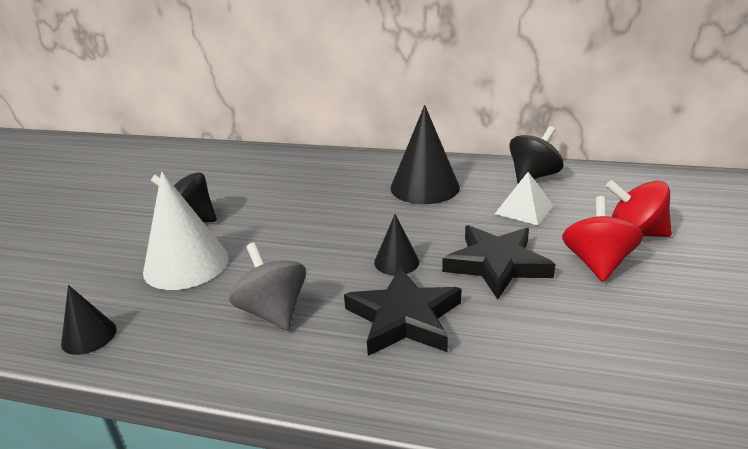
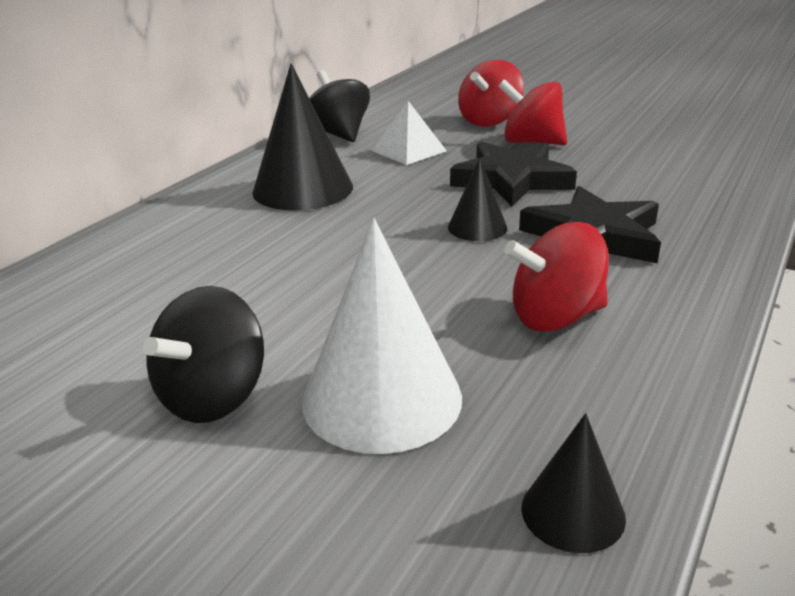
camera: 75 degrees left, 0 degrees up
(273, 311) = (555, 317): grey spinning top -> red spinning top

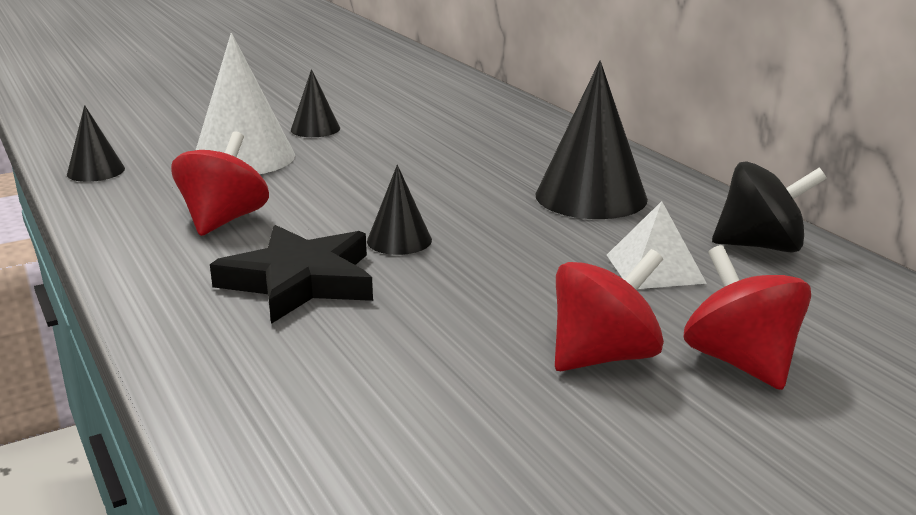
camera: 120 degrees right, 5 degrees down
(213, 397) = (315, 129): black spinning top -> black cone
(512, 180) = (487, 294): black star -> none

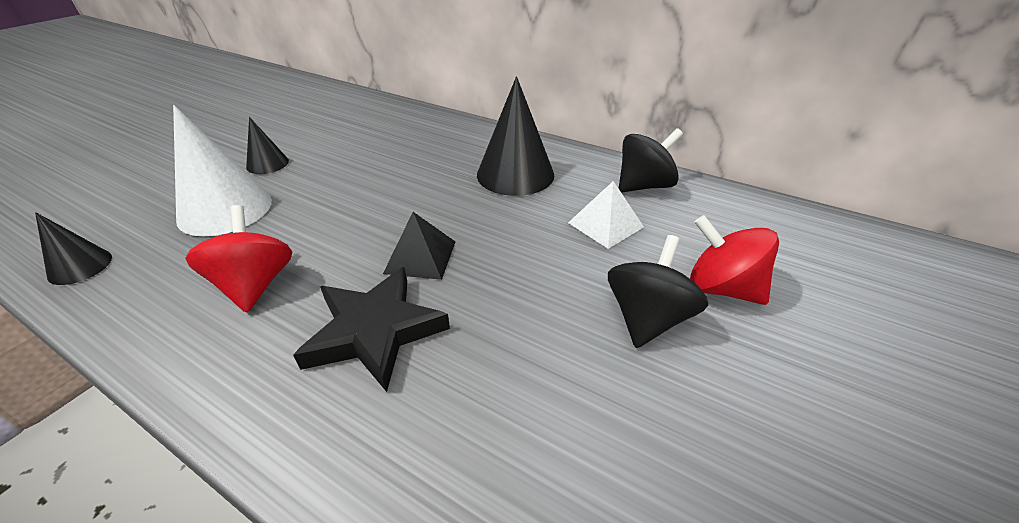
camera: 30 degrees left, 15 degrees up
(399, 240) = (420, 257): black cone -> black pyramid
(603, 356) = (647, 318): red spinning top -> black spinning top

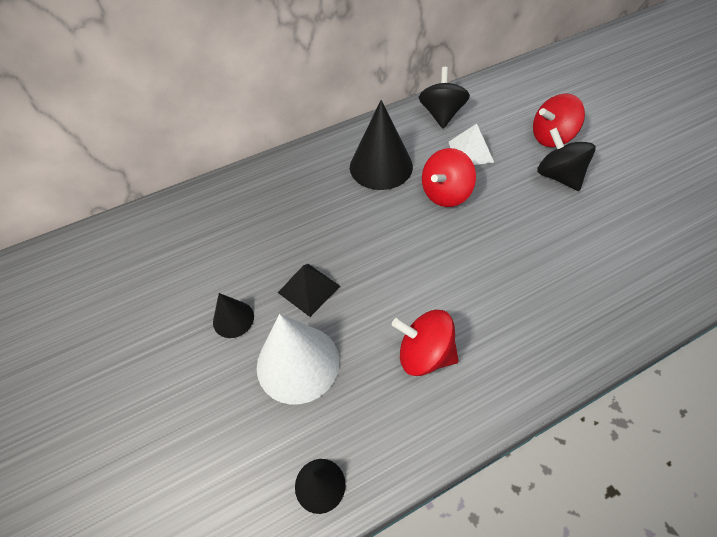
camera: 55 degrees left, 15 degrees up
(375, 331) = (509, 296): black star -> none
(420, 257) = (448, 252): black pyramid -> black pyramid (309, 289)
(514, 227) = (445, 194): none -> red spinning top

